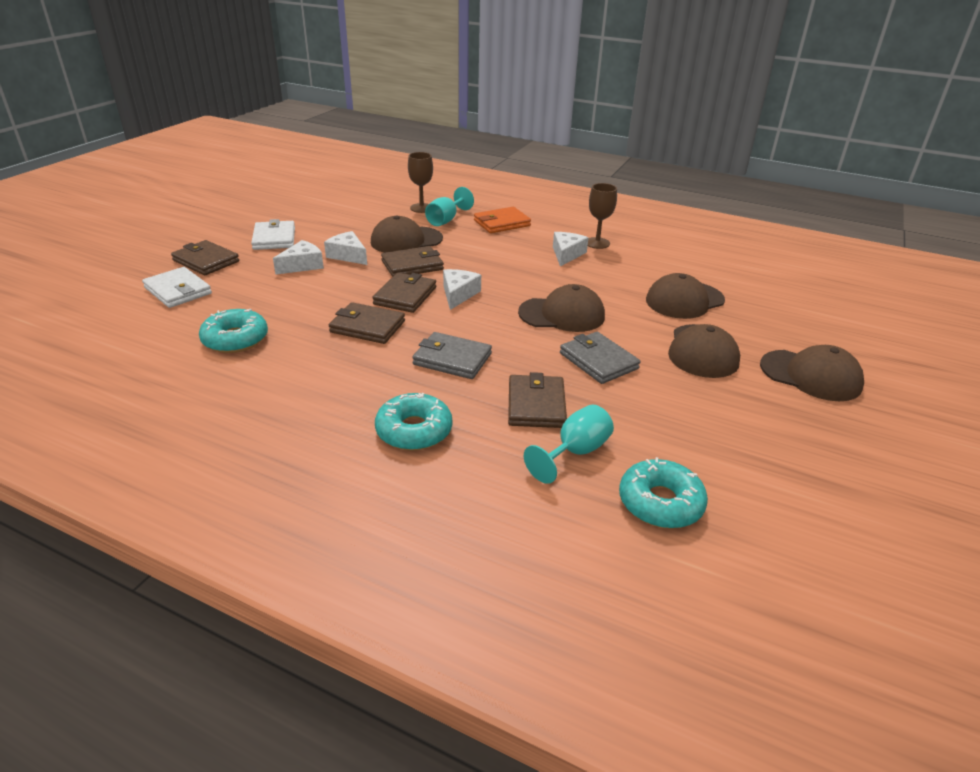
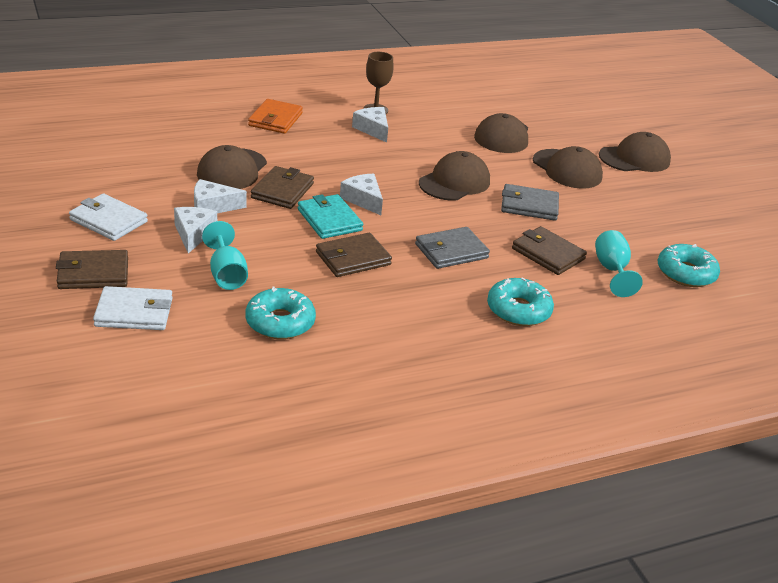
camera: 50 degrees left, 0 degrees up
(405, 296) = (329, 220): brown wallet -> turquoise wallet
(421, 208) = (180, 131): brown goblet -> none
(446, 220) = (225, 135): turquoise goblet -> turquoise goblet (226, 274)

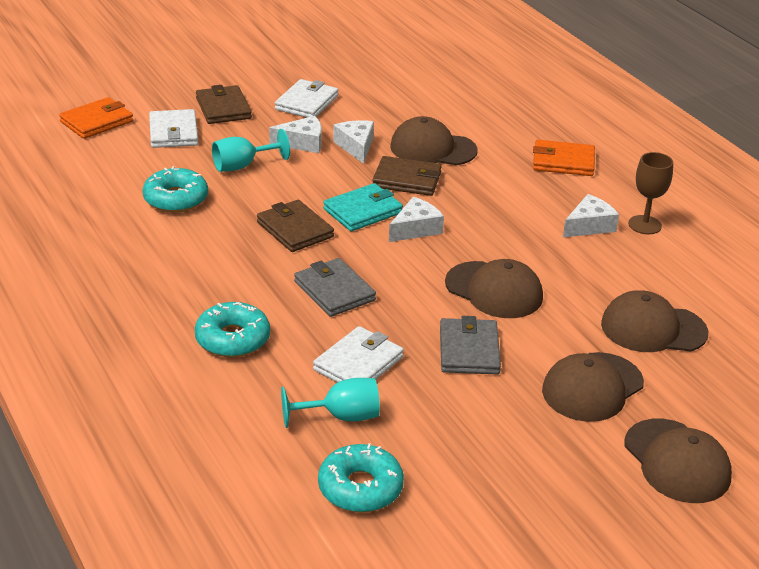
camera: 85 degrees right, 0 degrees up
(79, 369) = (97, 122): none -> orange wallet
(548, 254) = (358, 363): brown wallet -> white wallet

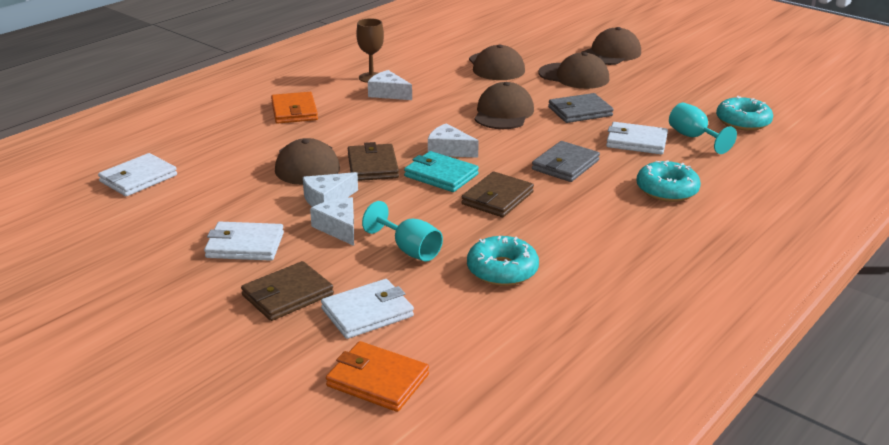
camera: 110 degrees left, 5 degrees down
(452, 75) = (138, 178): none -> white wallet

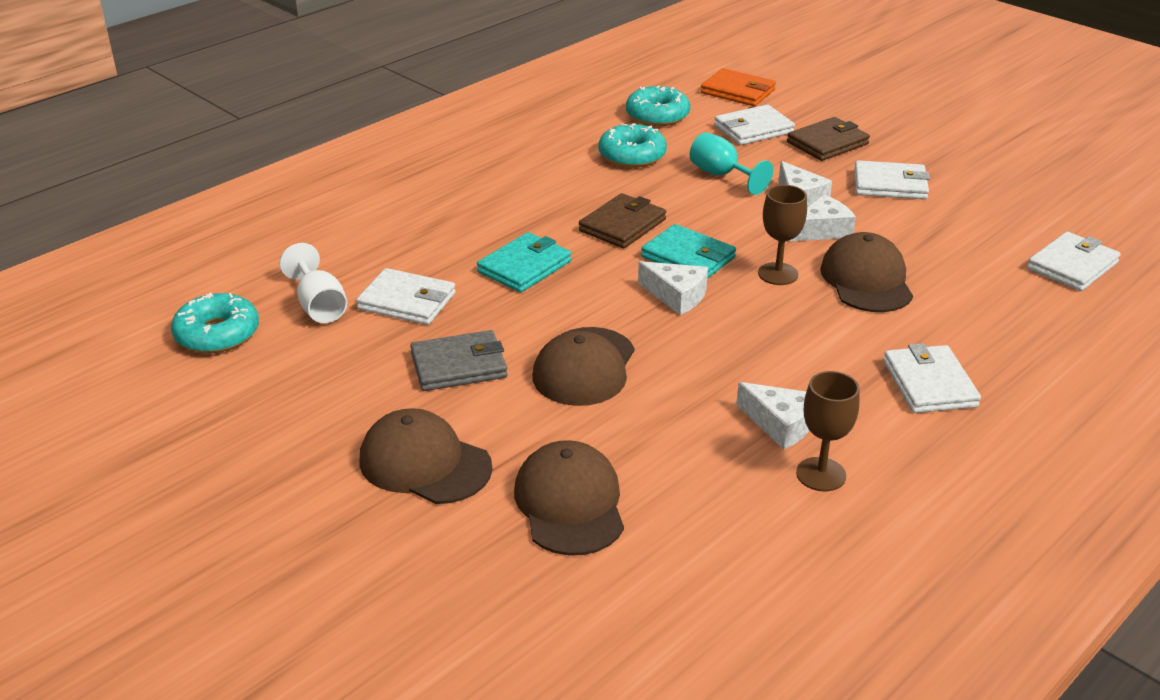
camera: 175 degrees left, 5 degrees up
(294, 111) = (929, 384): orange wallet -> white wallet
(373, 166) = (778, 274): brown wallet -> brown goblet
(565, 165) = (524, 267): grey wallet -> turquoise wallet
(611, 53) = (304, 546): brown cap -> none
(667, 190) = (417, 229): turquoise donut -> turquoise donut (657, 115)
(693, 137) = (319, 306): turquoise goblet -> white goblet

